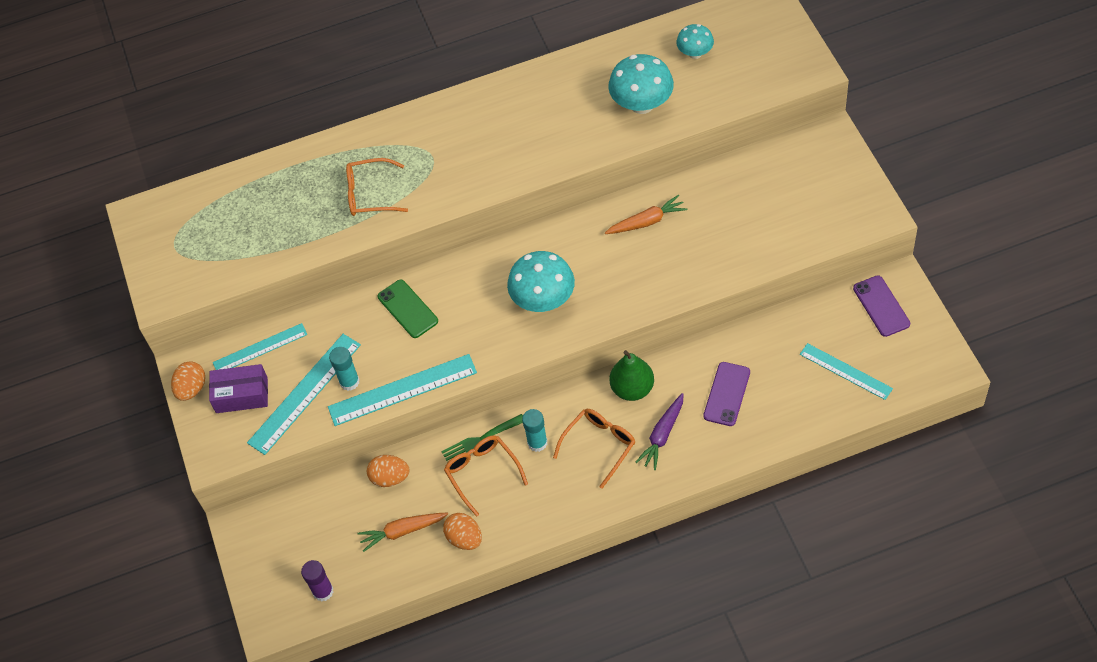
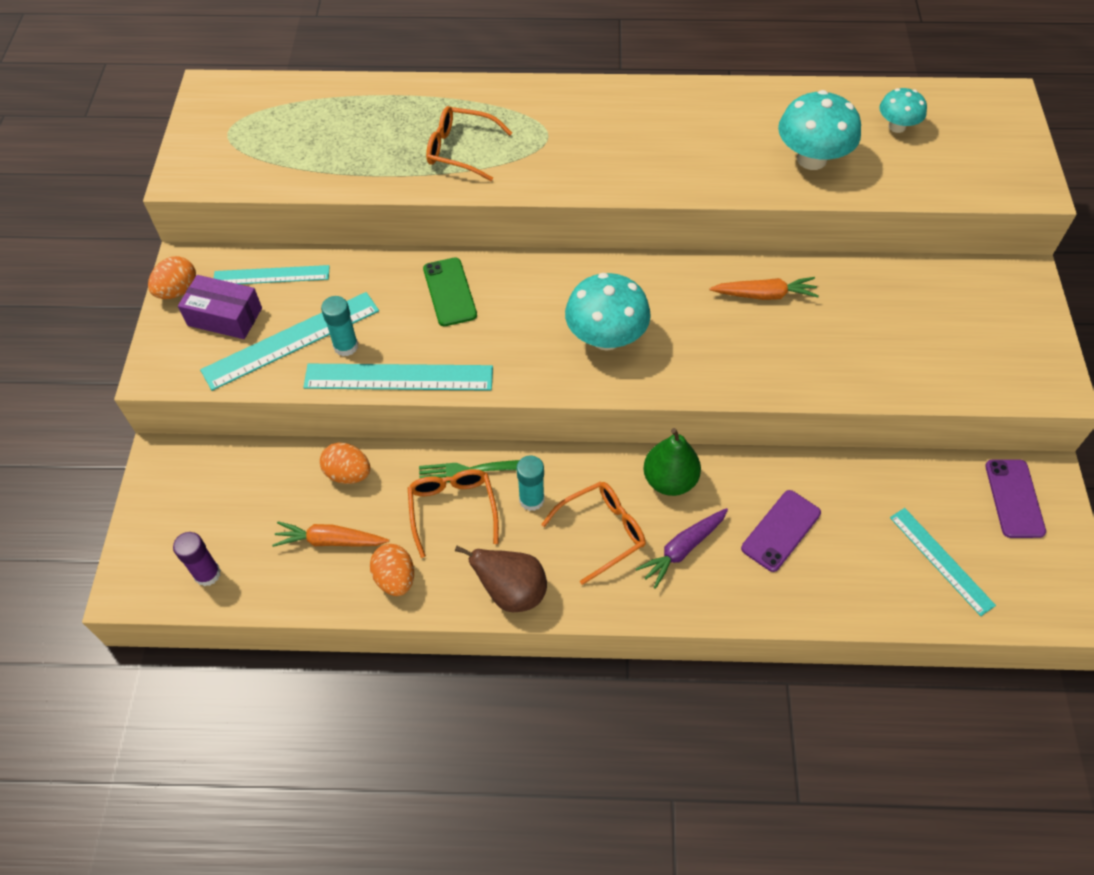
camera: 15 degrees right, 0 degrees up
(554, 514) = (512, 592): none -> brown pear

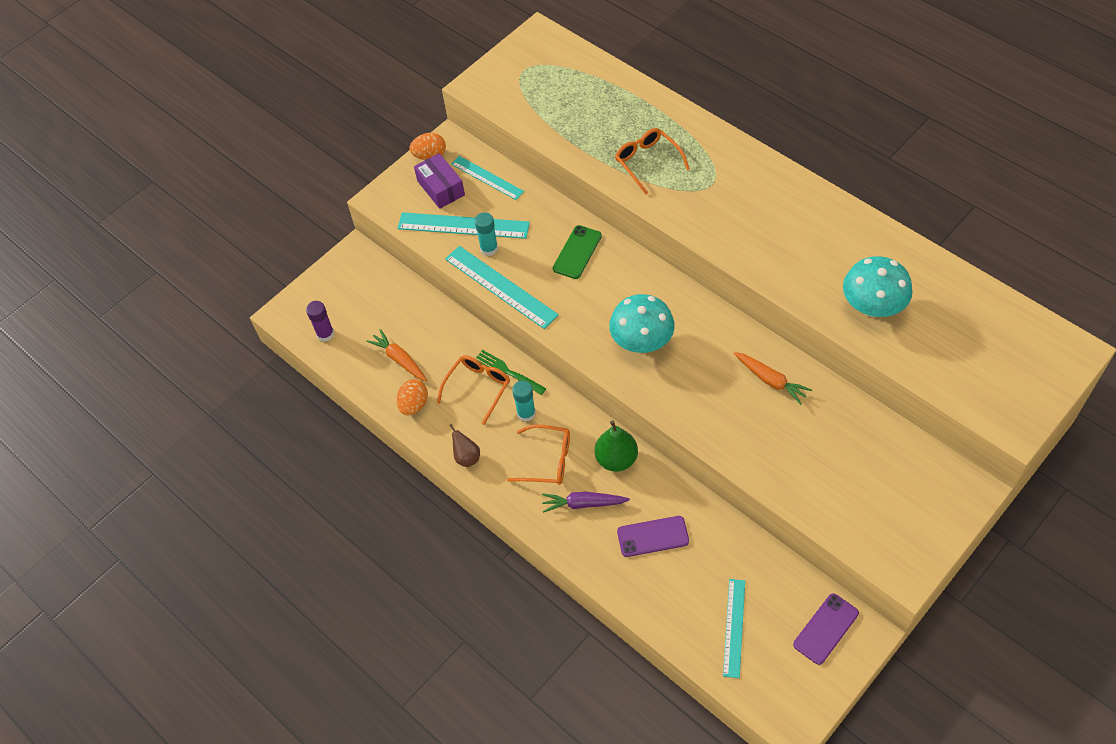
camera: 45 degrees right, 0 degrees up
(348, 474) = (441, 328): orange egg -> none
(512, 592) = (467, 457): brown pear -> brown pear, size x0.63
(897, 126) = (962, 321): turquoise mushroom -> none

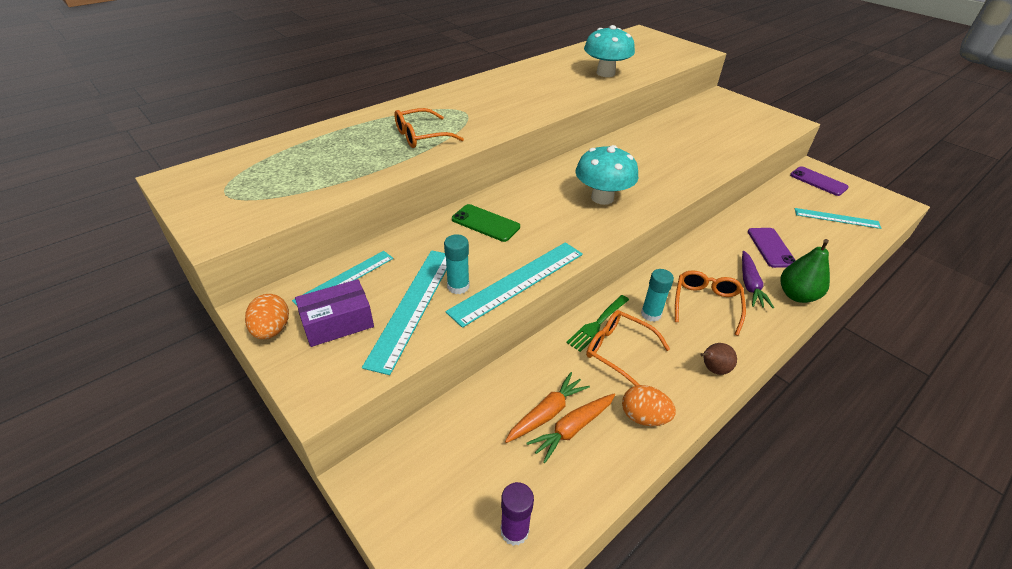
camera: 90 degrees left, 15 degrees down
(616, 459) = (697, 259): green pear -> green pear (796, 295)
(770, 380) = (642, 145): orange carrot -> orange carrot (546, 413)

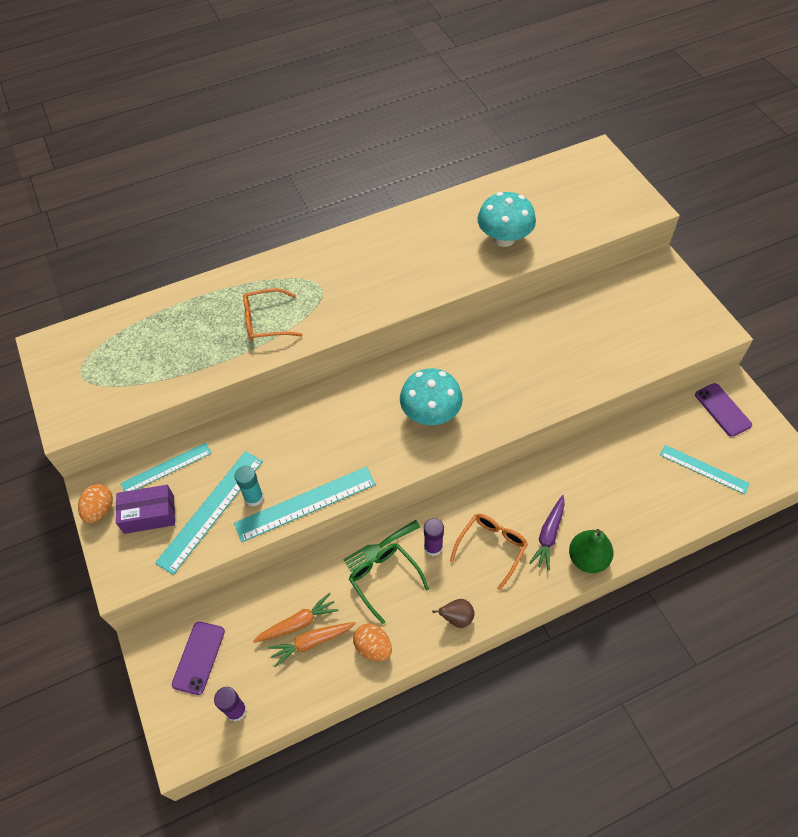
camera: 20 degrees right, 15 degrees up
(485, 223) = (305, 426): green phone -> none
(618, 351) = (384, 579): orange glasses -> green glasses
(651, 314) = (433, 547): turquoise glue stick -> purple glue stick
(771, 247) = (601, 494): purple phone -> purple phone (199, 657)

